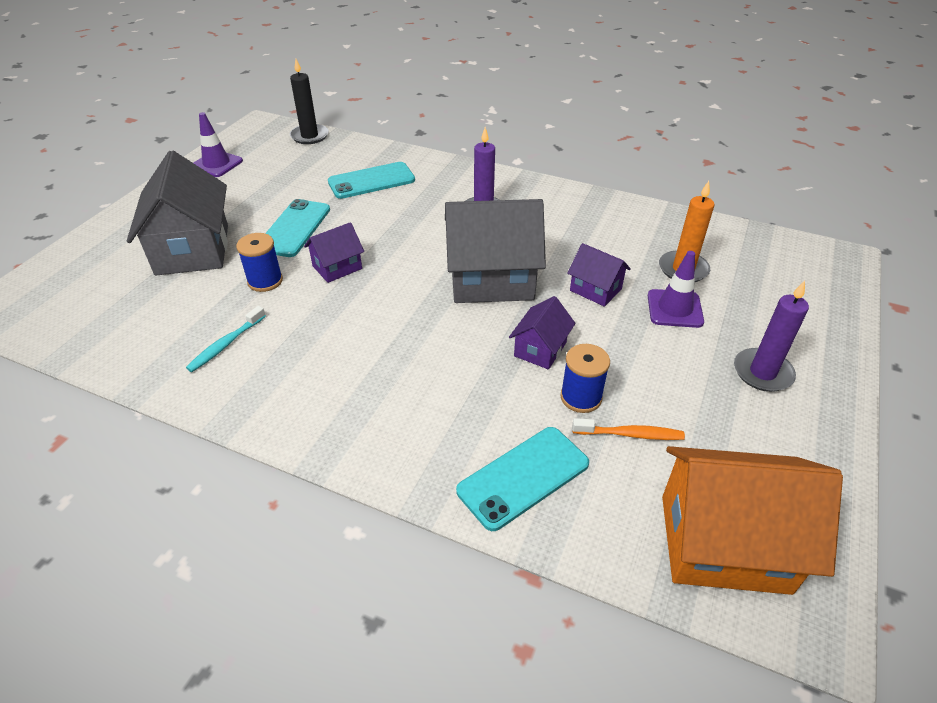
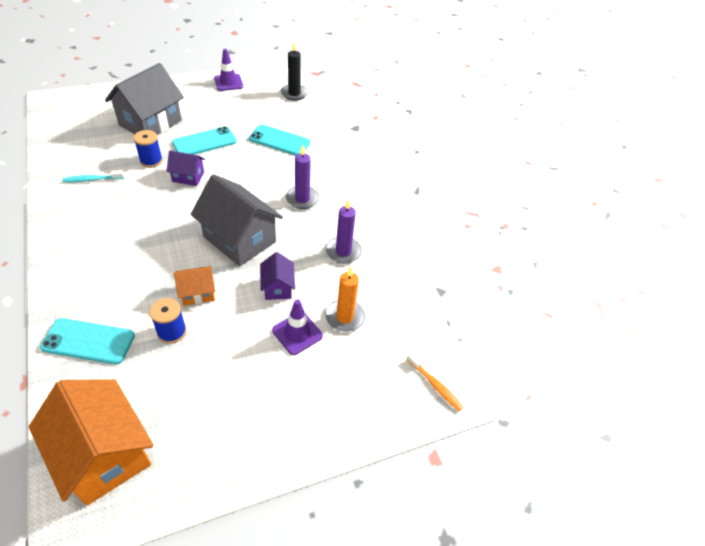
camera: 40 degrees right, 5 degrees up
(540, 349) = (197, 293): purple house -> orange house
(630, 434) = (159, 369): orange toothbrush -> orange toothbrush (435, 385)
(762, 372) = (274, 407): purple candle -> purple candle (343, 252)

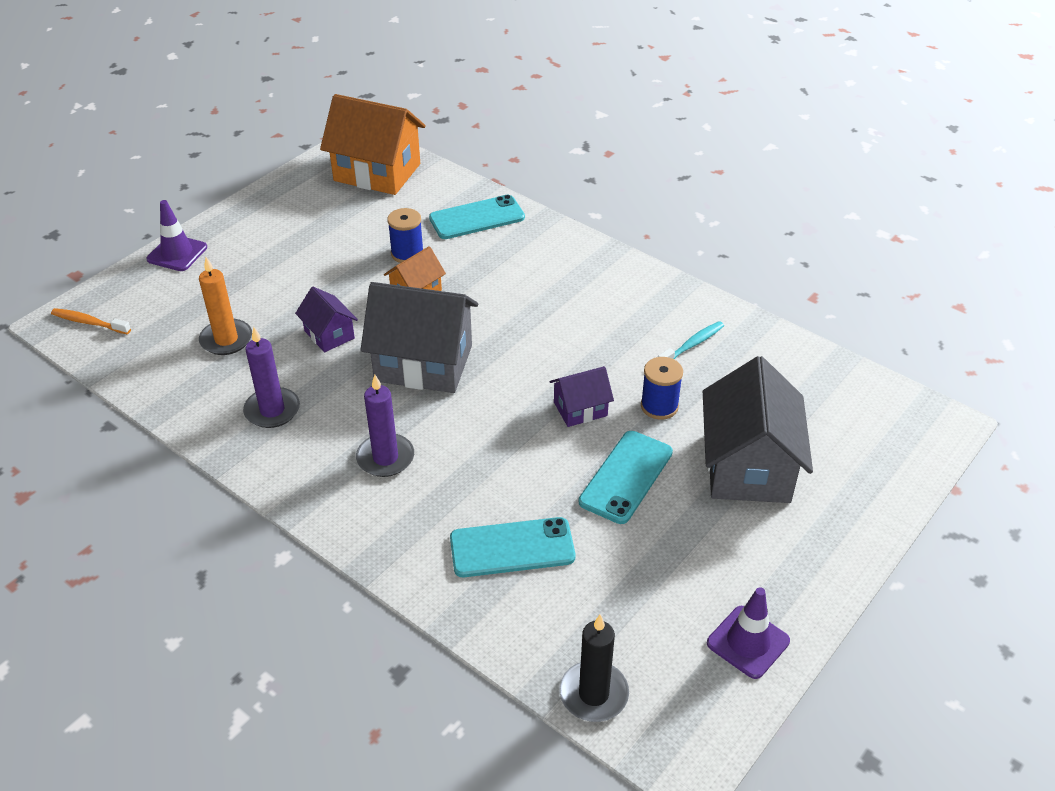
camera: 155 degrees right, 5 degrees down
(297, 333) = (273, 304): purple traffic cone -> purple traffic cone (177, 253)

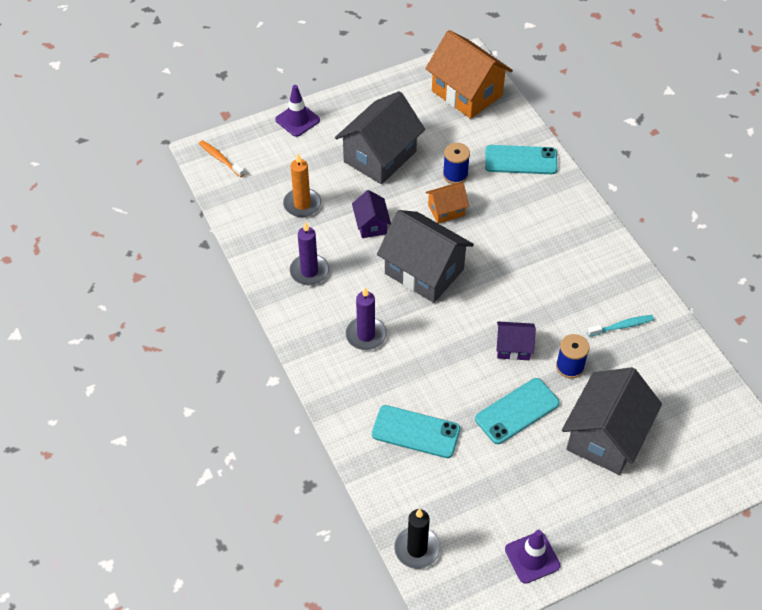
camera: 25 degrees right, 10 degrees up
(303, 261) = (380, 156): none -> grey house

